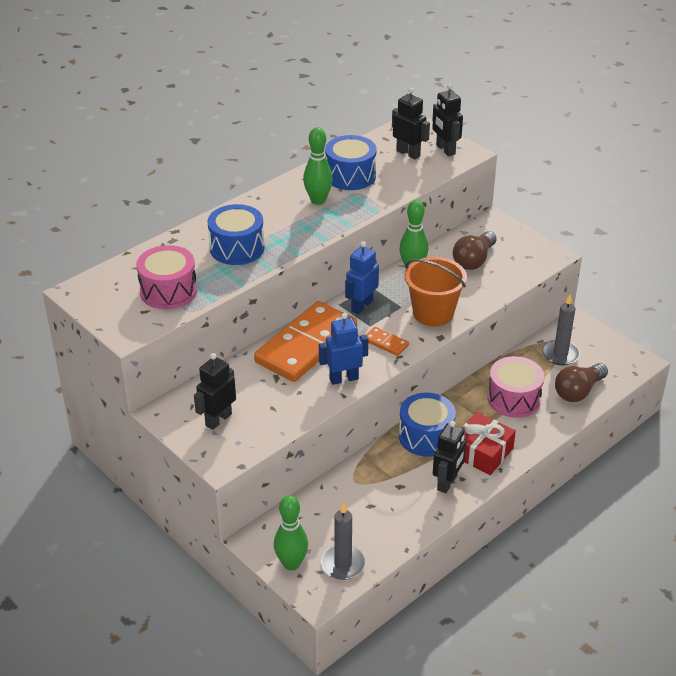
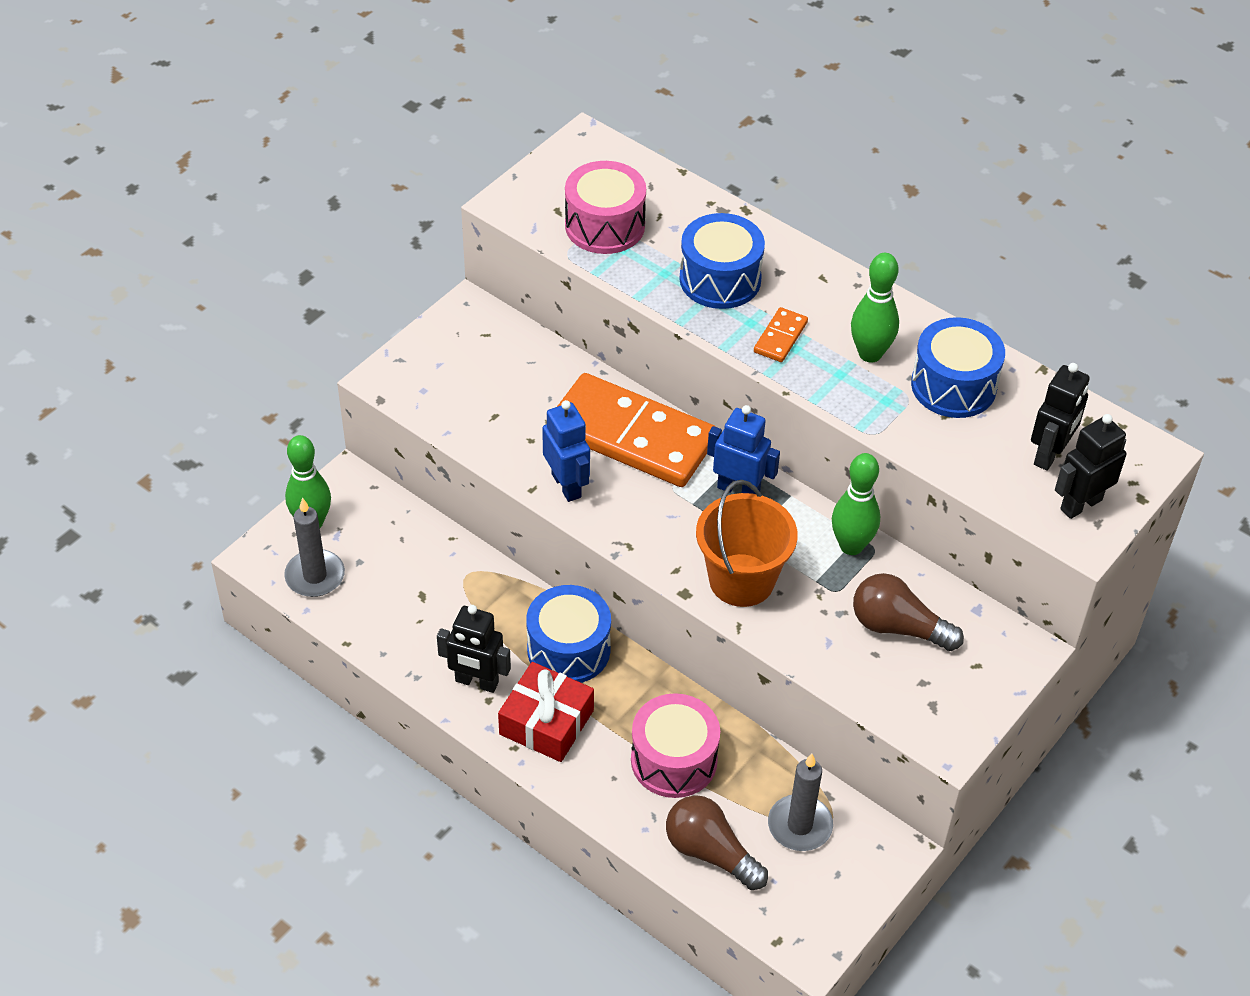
camera: 80 degrees right, 10 degrees up
(218, 419) = (463, 364): black robot -> none
(386, 343) = (656, 527): orange domino -> orange domino (780, 337)

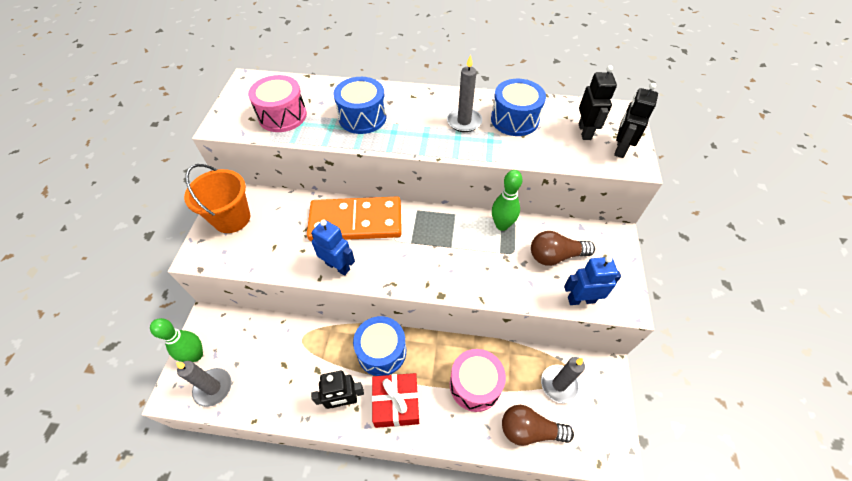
camera: 30 degrees left, 5 degrees up
(738, 489) = (428, 223): blue robot -> blue robot (581, 299)
(741, 580) = (464, 272): orange bucket -> orange bucket (232, 218)
(780, 337) = (414, 132): orange domino -> none
(870, 354) = (464, 121): green bowling pin -> grey candle

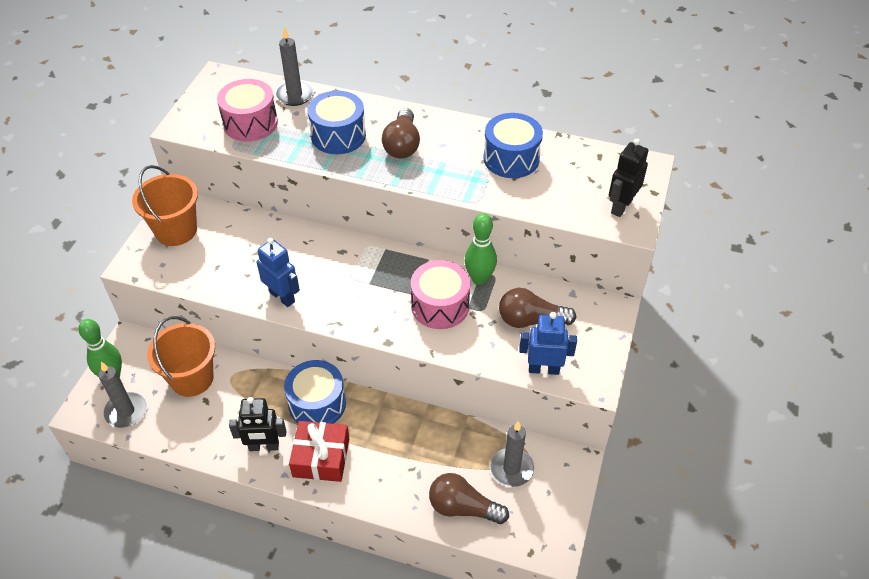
camera: 10 degrees right, 5 degrees down
(268, 345) = (192, 378): none -> orange bucket
(356, 222) = (312, 252): orange domino -> none
(419, 119) = (402, 145): none -> brown light bulb
(464, 121) = (452, 154): grey candle -> grey candle (294, 95)
(475, 385) = (414, 454): pink drum -> pink drum (440, 306)
(585, 132) = (588, 182): black robot -> none

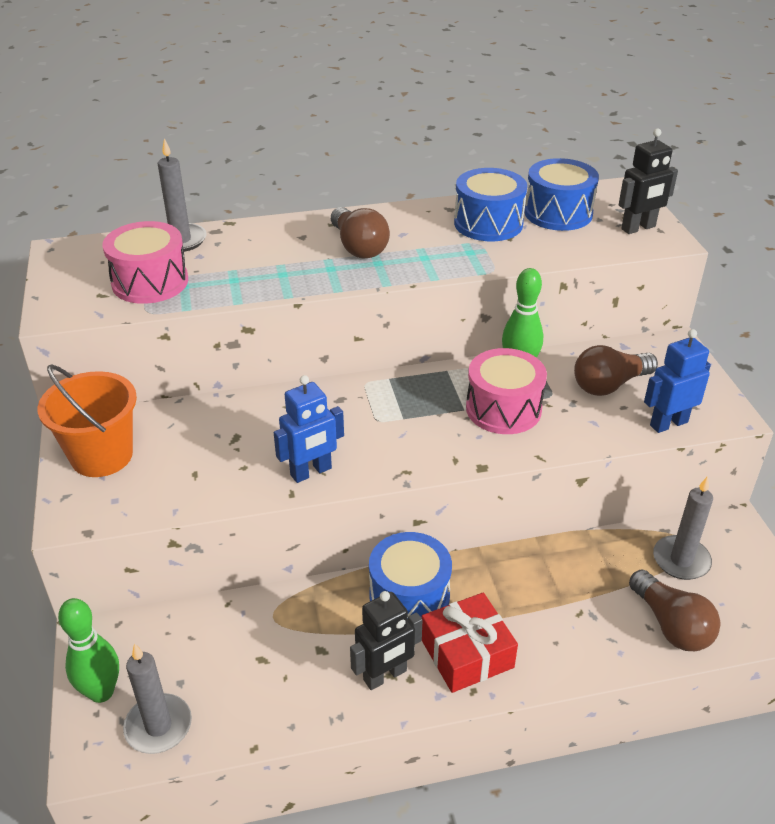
camera: 30 degrees left, 10 degrees down
(192, 378) = (221, 642): orange bucket -> none
(282, 297) = (311, 472): blue robot -> blue robot turned 135 degrees clockwise
(338, 135) = (274, 261): blue drum -> blue drum (558, 213)
(463, 507) = (671, 625): brown light bulb -> brown light bulb turned 105 degrees counterclockwise
(621, 206) = (638, 228): black robot -> black robot turned 120 degrees counterclockwise

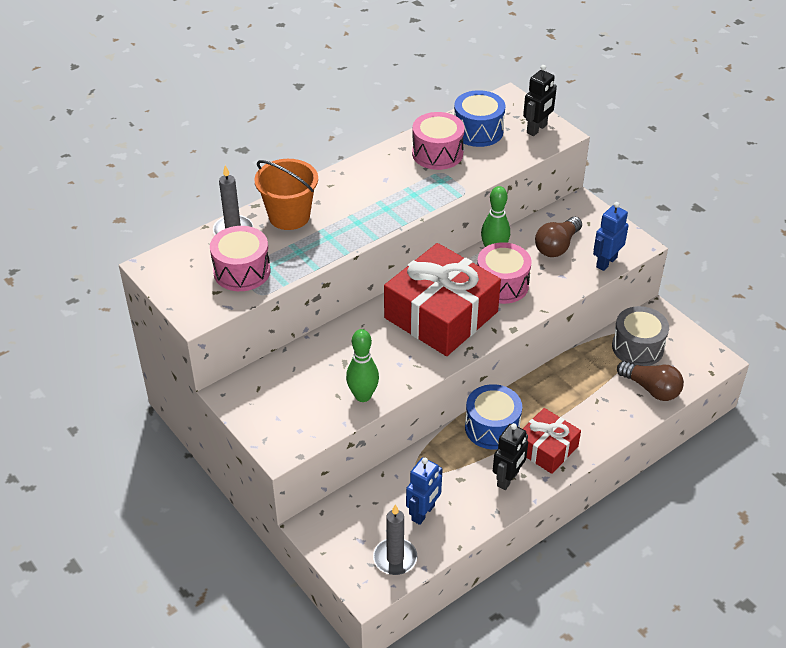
camera: 25 degrees left, 5 degrees up
(101, 692) = (344, 554): green bowling pin -> green bowling pin (363, 396)
(102, 456) = (265, 405): orange bucket -> orange bucket (289, 216)
(311, 472) = (411, 368): blue robot -> blue robot (423, 513)
(358, 247) = (363, 199): brown light bulb -> none
(397, 420) = (441, 315): none -> red gift
(488, 223) = (437, 153): blue drum -> pink drum
(681, 560) = (637, 347): grey candle -> grey drum

